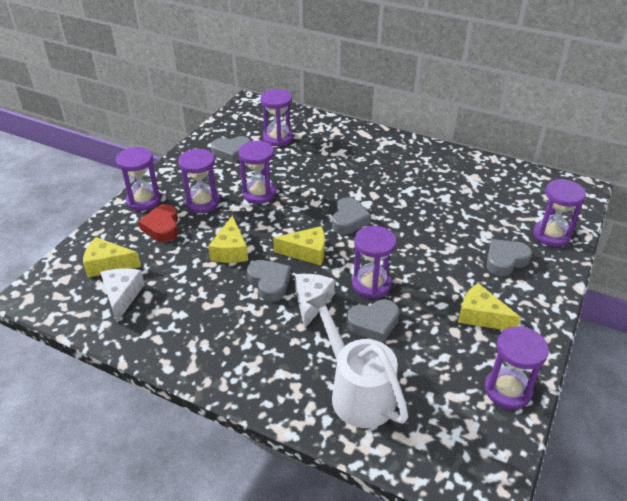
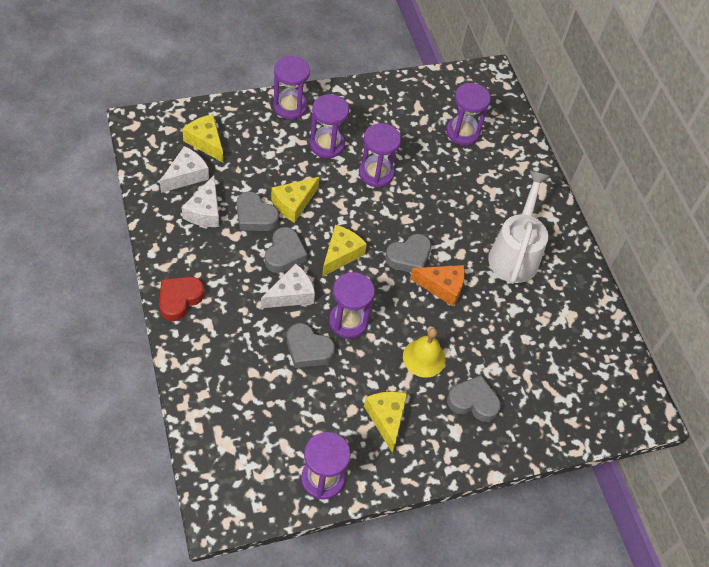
camera: 40 degrees right, 15 degrees up
(162, 227) = (274, 142): red heart -> red heart (179, 299)
(171, 306) = (205, 211): none -> white cheese
(232, 152) = (408, 116): grey heart -> grey heart (255, 216)
(306, 252) = (341, 254): yellow cheese -> yellow cheese turned 105 degrees counterclockwise
(357, 391) = (233, 380): white watering can -> white watering can (515, 254)
(392, 219) = (442, 287): none -> orange cheese
(444, 263) = (424, 358): none -> yellow bell
(551, 235) = (546, 420): purple hourglass -> none

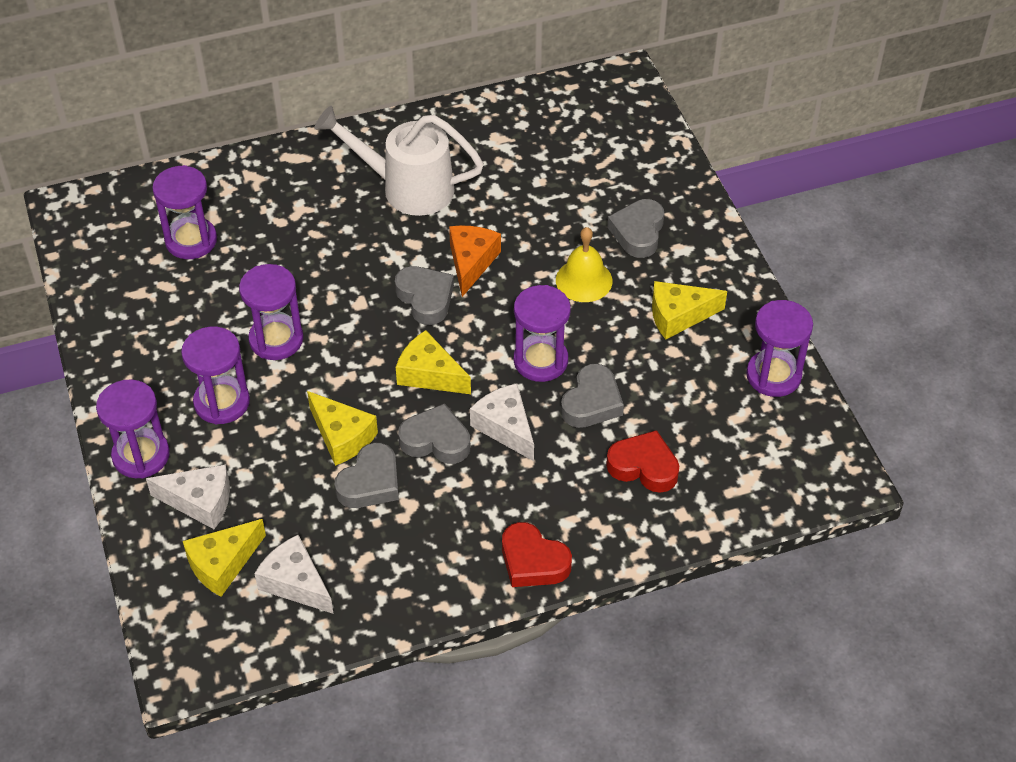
camera: 85 degrees left, 5 degrees down
(205, 211) = (366, 548): white cheese -> white cheese (200, 502)
(247, 375) = (643, 466): none -> red heart

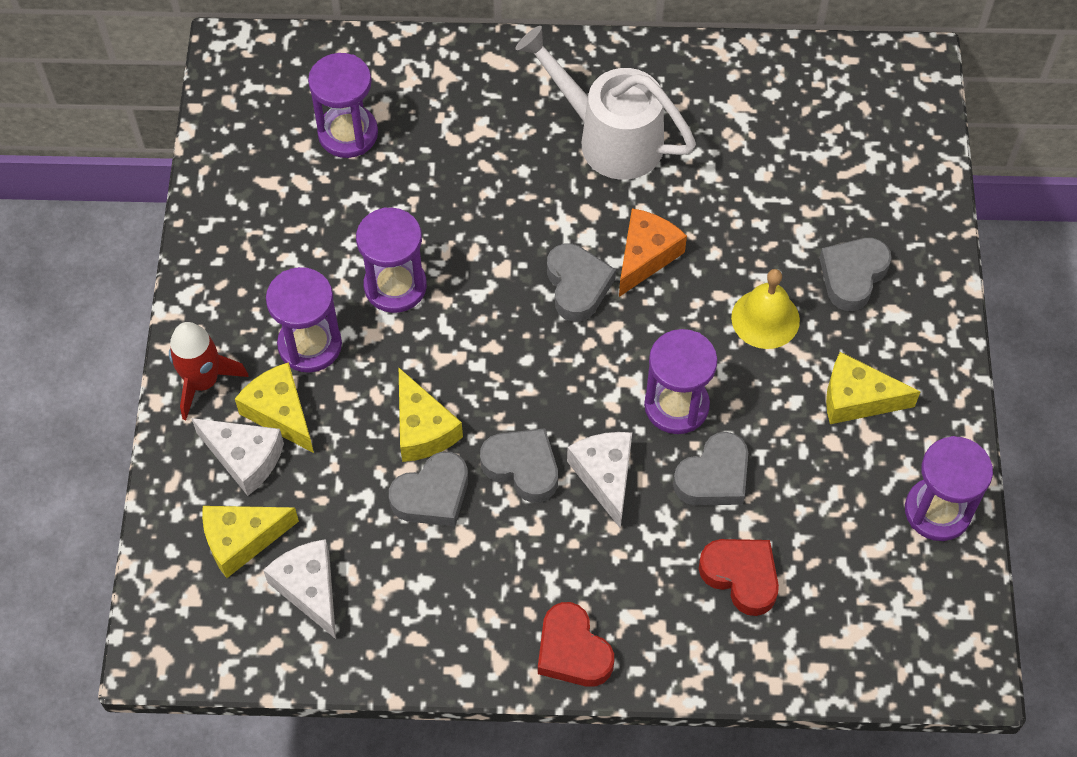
camera: 20 degrees right, 10 degrees up
(141, 455) = (203, 382): purple hourglass -> red rocket
(429, 374) = (546, 383): yellow cheese -> yellow cheese (280, 413)

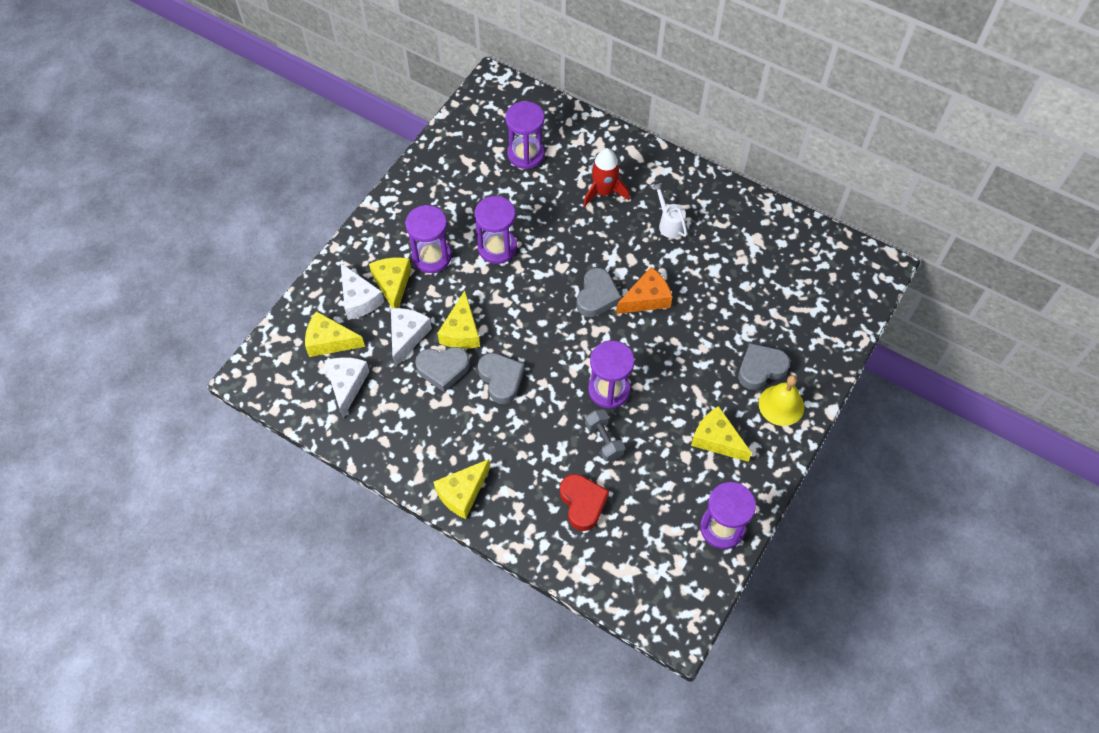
camera: 30 degrees right, 0 degrees up
(203, 382) = (364, 249): red rocket -> red rocket (604, 192)
(572, 651) = (462, 493): red heart -> yellow cheese
(605, 476) = (543, 408): white cheese -> white cheese (407, 336)
(609, 138) = (669, 224): white watering can -> white watering can, size x0.48
(714, 477) = (604, 440): grey heart -> grey dumbbell
(765, 319) = (692, 367): yellow bell -> yellow bell (781, 405)

